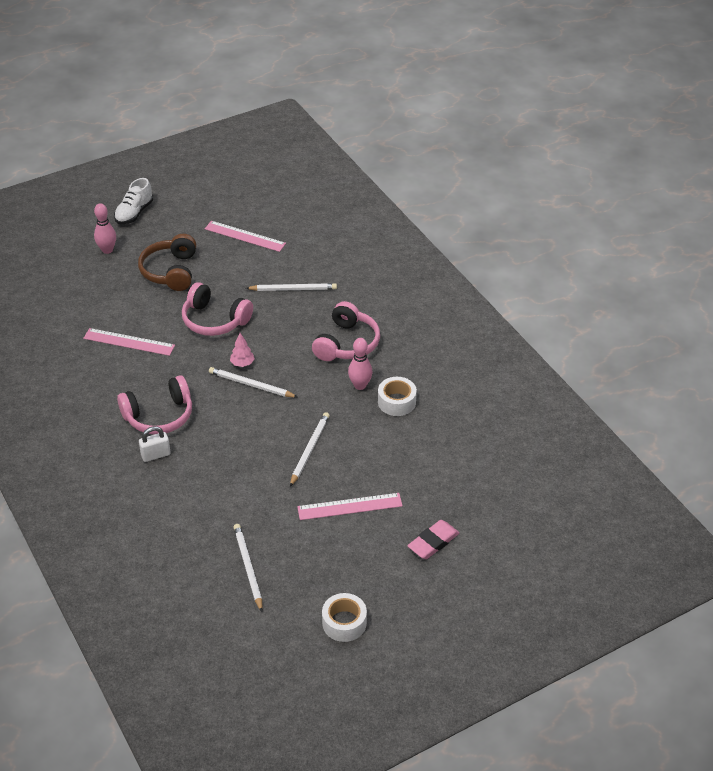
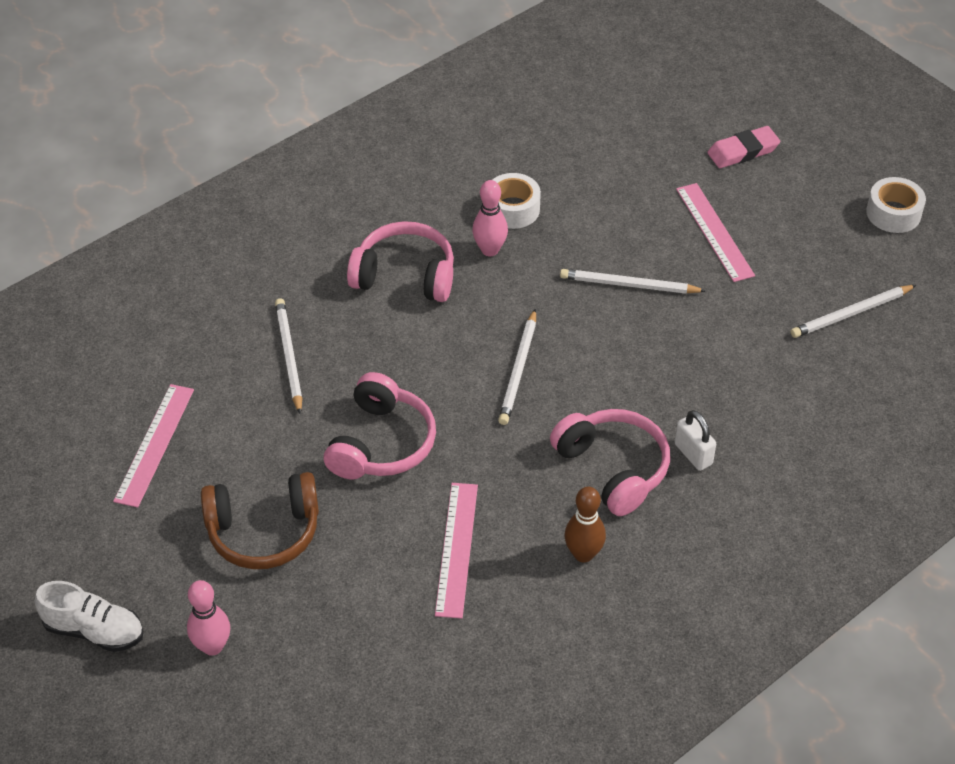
camera: 100 degrees left, 5 degrees up
(103, 393) = (583, 554): none -> brown bowling pin
(242, 363) = (475, 389): pink tree -> none
(433, 542) = (743, 151): pink eraser -> pink eraser turned 60 degrees counterclockwise

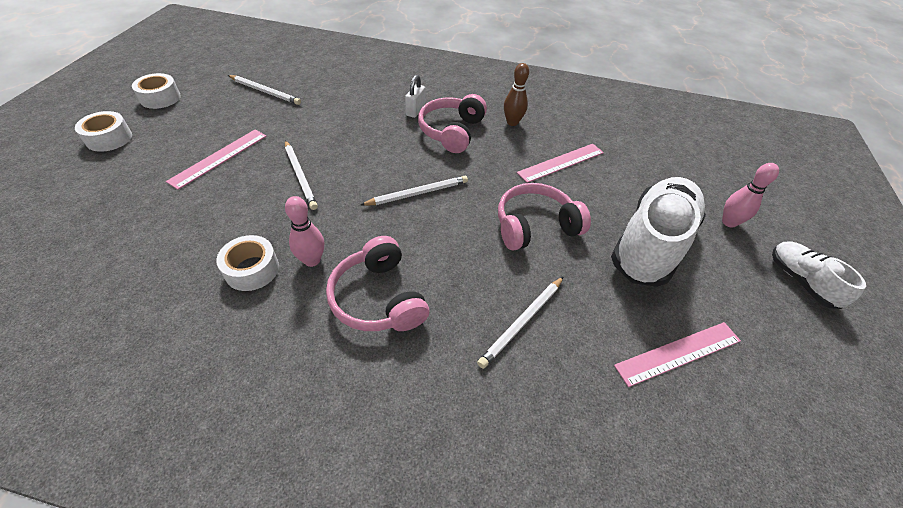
camera: 130 degrees left, 0 degrees up
(264, 531) = (651, 244): brown headphones -> white shoe
(743, 151) = (113, 172): pink eraser -> none
(817, 158) = (109, 138): none -> white tape

